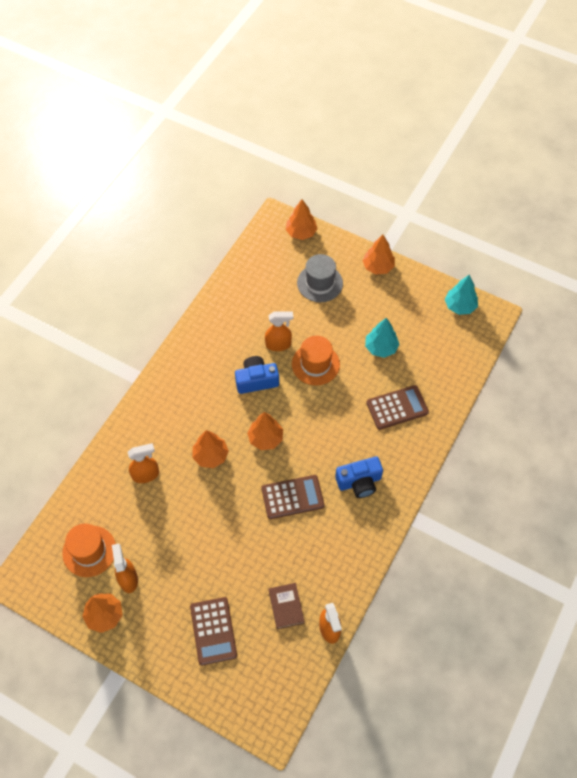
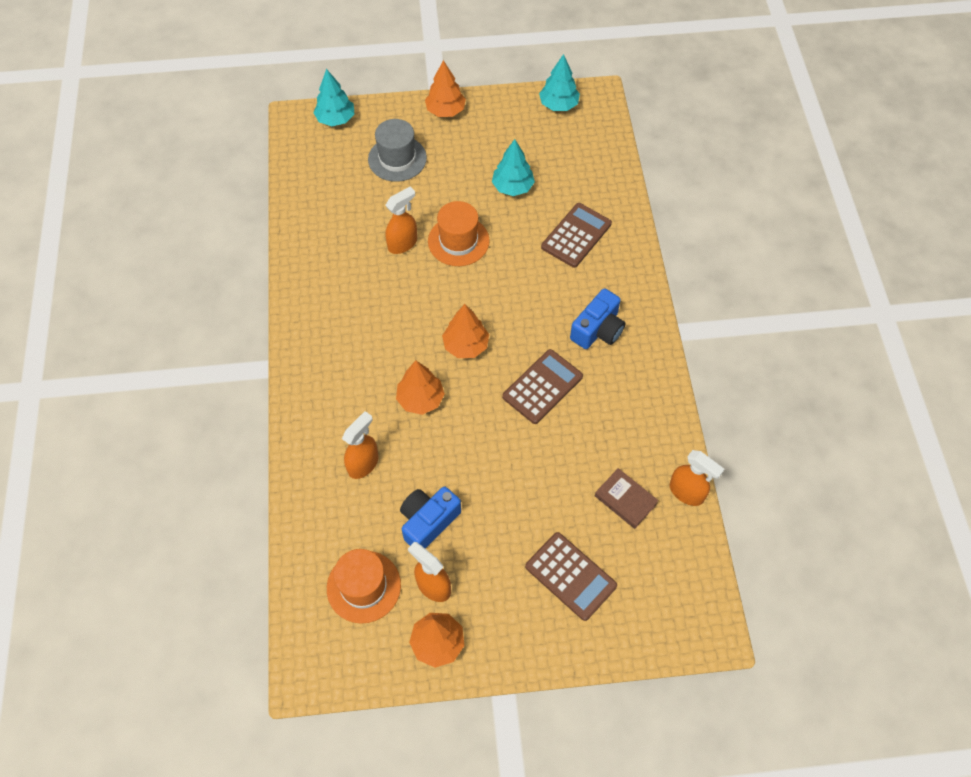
camera: 35 degrees left, 0 degrees up
(256, 380) = (408, 293): blue camera -> blue camera (428, 522)
(301, 232) = (335, 119): orange tree -> turquoise tree

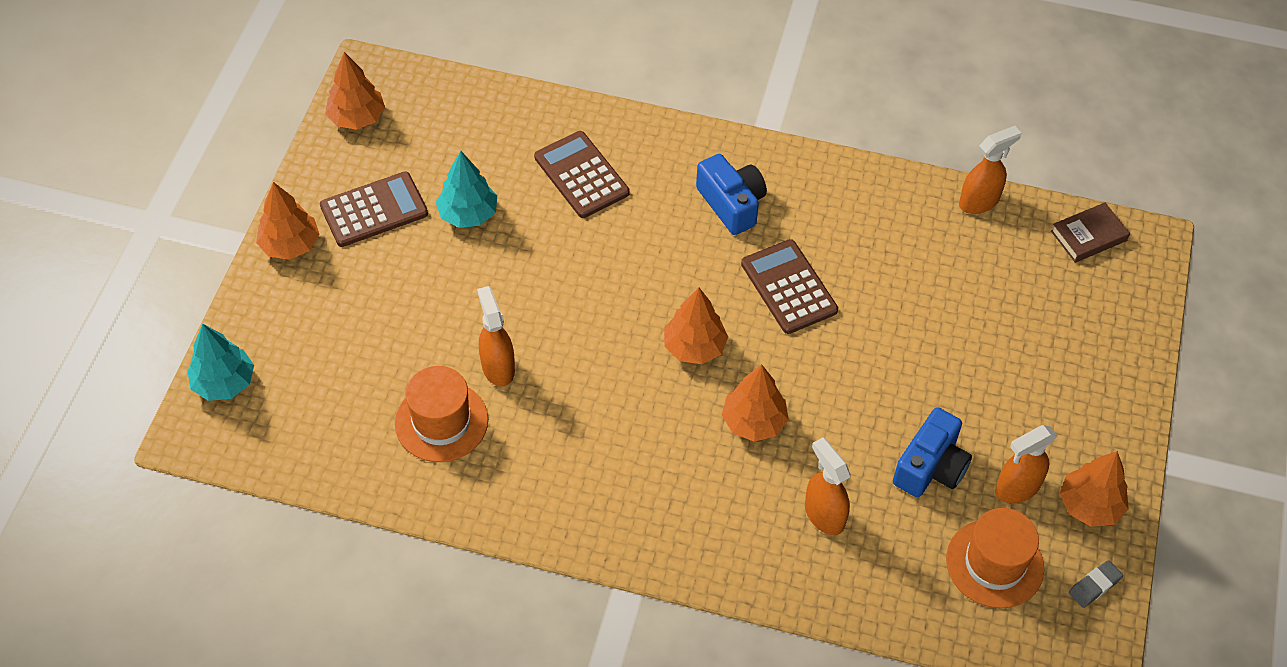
camera: 70 degrees left, 5 degrees down
(369, 663) = (1094, 586): none -> grey eraser
(397, 159) = (344, 329): grey hat -> none
(428, 522) = (930, 467): blue camera -> blue camera turned 120 degrees counterclockwise
(458, 241) = (526, 302): orange hat -> orange hat (441, 422)
(558, 105) = (357, 118): turquoise tree -> orange tree
(570, 576) = (1046, 346): brown calculator -> brown calculator (374, 210)
(625, 500) = (969, 260): brown book -> brown book (1088, 236)

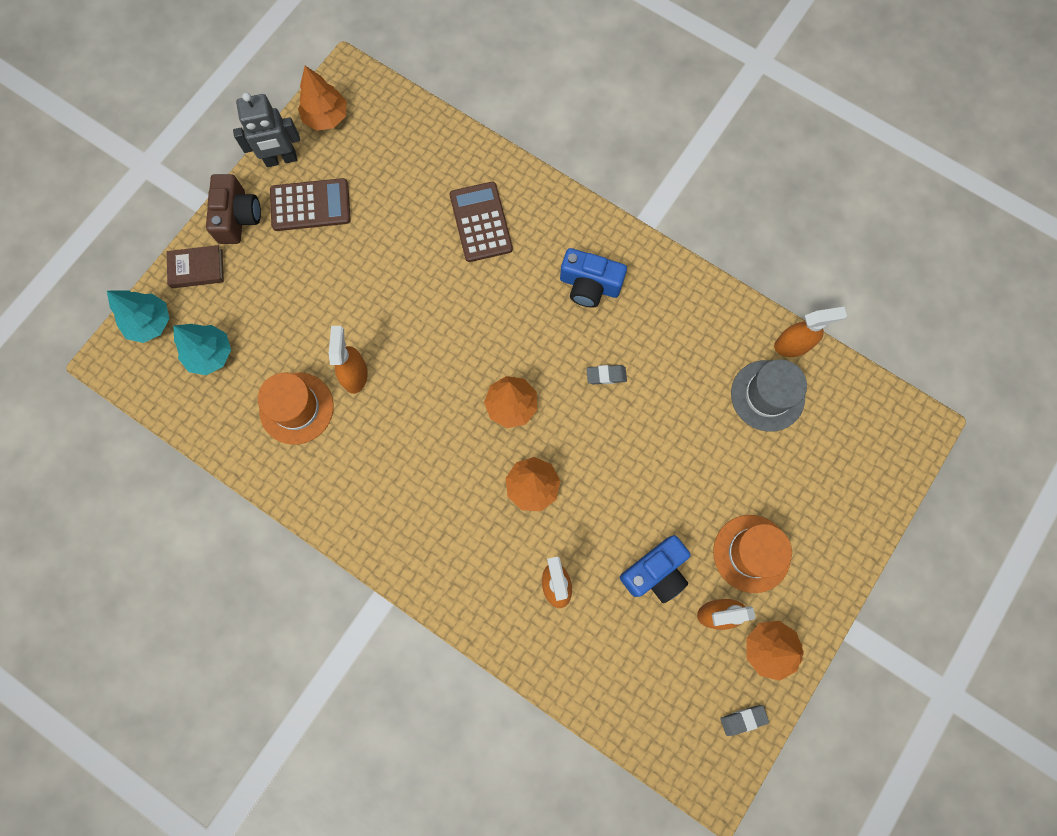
camera: 20 degrees right, 20 degrees up
(290, 245) = (237, 217): orange tree -> brown camera
(320, 173) = (281, 159): none -> grey robot
(468, 214) = (380, 231): turquoise tree -> turquoise tree (210, 354)
(731, 204) = (589, 285): blue camera -> blue camera turned 120 degrees clockwise
(788, 287) = (606, 375): brown calculator -> grey eraser
(974, 257) = (767, 395): none -> grey hat
(994, 563) = (672, 673): orange hat -> orange hat (751, 553)
(1088, 236) = (871, 405): brown book -> brown book (197, 269)

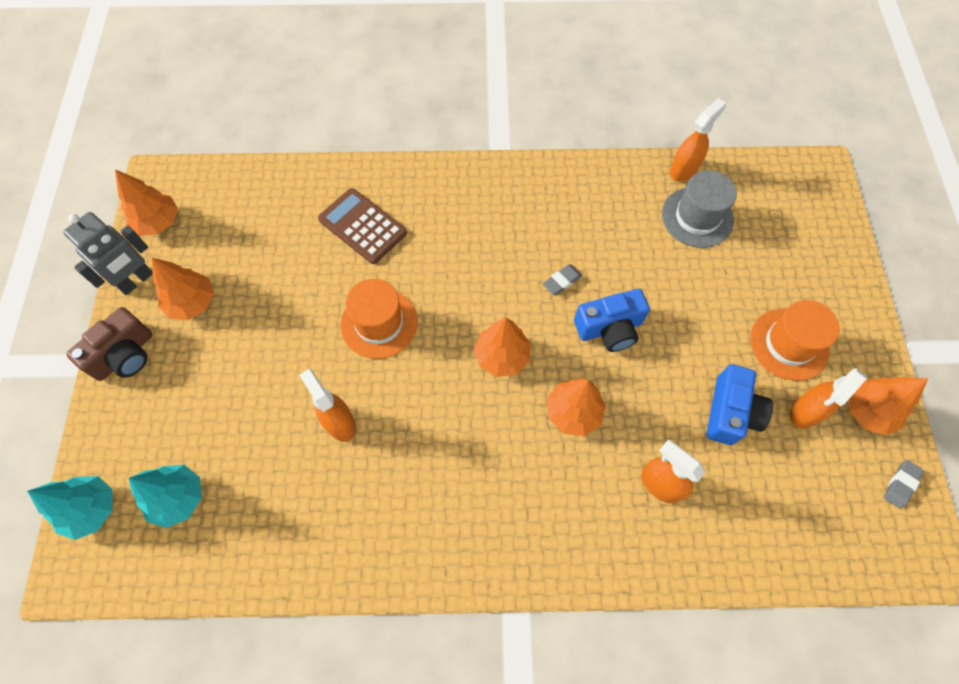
camera: 35 degrees left, 10 degrees down
(197, 269) = (111, 426): brown book -> none
(237, 217) = (124, 355): brown camera -> brown camera turned 75 degrees clockwise
(296, 408) = (303, 491): orange hat -> orange hat (379, 323)
(310, 205) = (192, 303): brown calculator -> orange tree
(589, 285) = (492, 220): blue camera -> blue camera (609, 328)

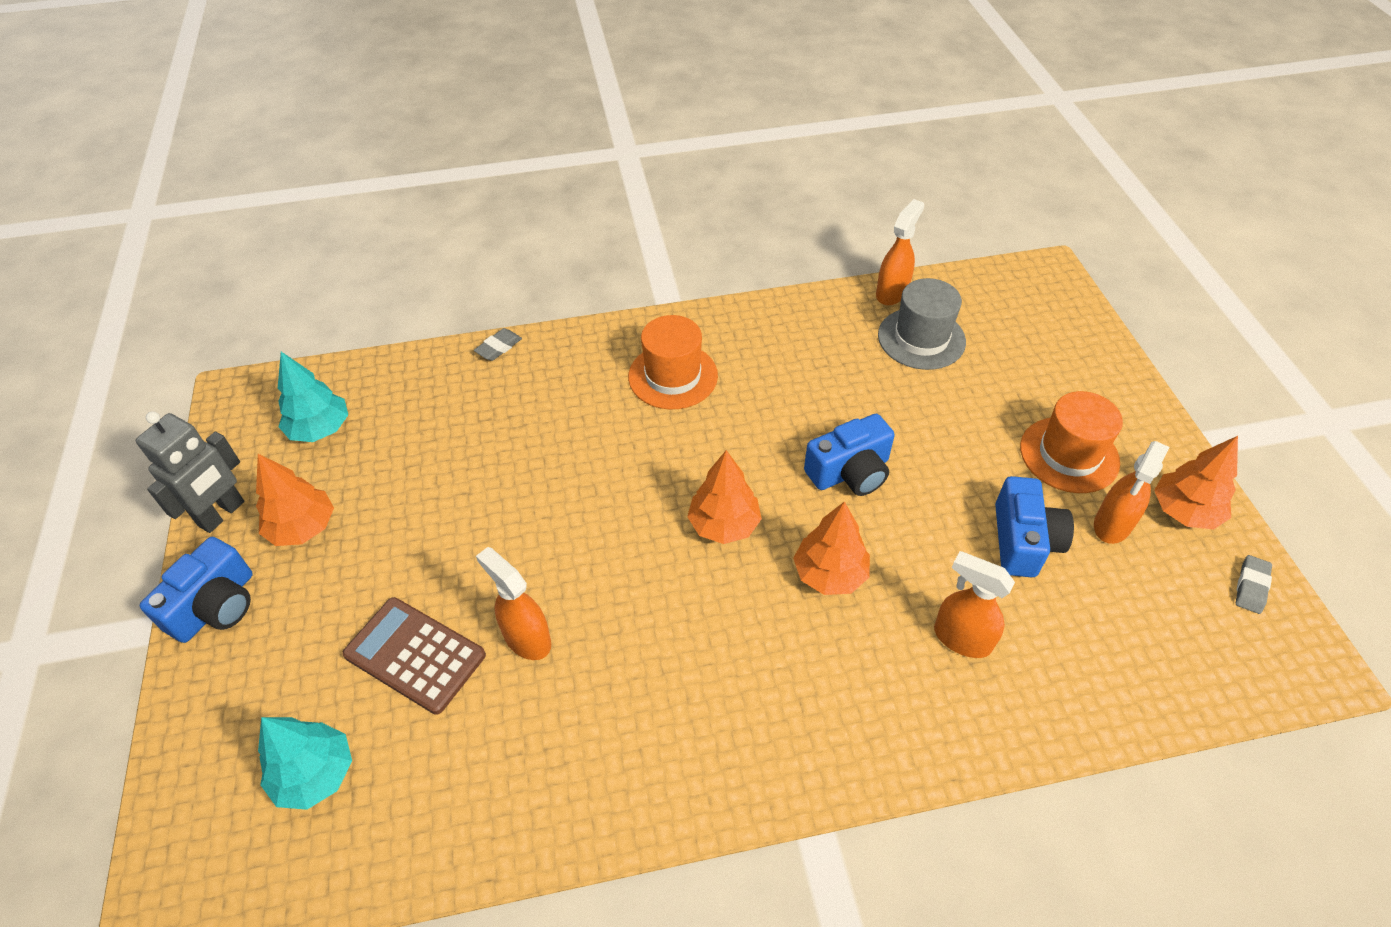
camera: 10 degrees left, 15 degrees down
(91, 509) = (188, 813): turquoise tree -> turquoise tree (320, 429)
(124, 355) = (215, 606): brown camera -> blue camera
(158, 222) = (243, 442): orange tree -> none
(362, 226) = (515, 407): brown calculator -> brown calculator (415, 655)
(379, 323) = (557, 512): orange hat -> orange hat (673, 376)
(562, 281) = (778, 430): grey eraser -> grey eraser (498, 347)

